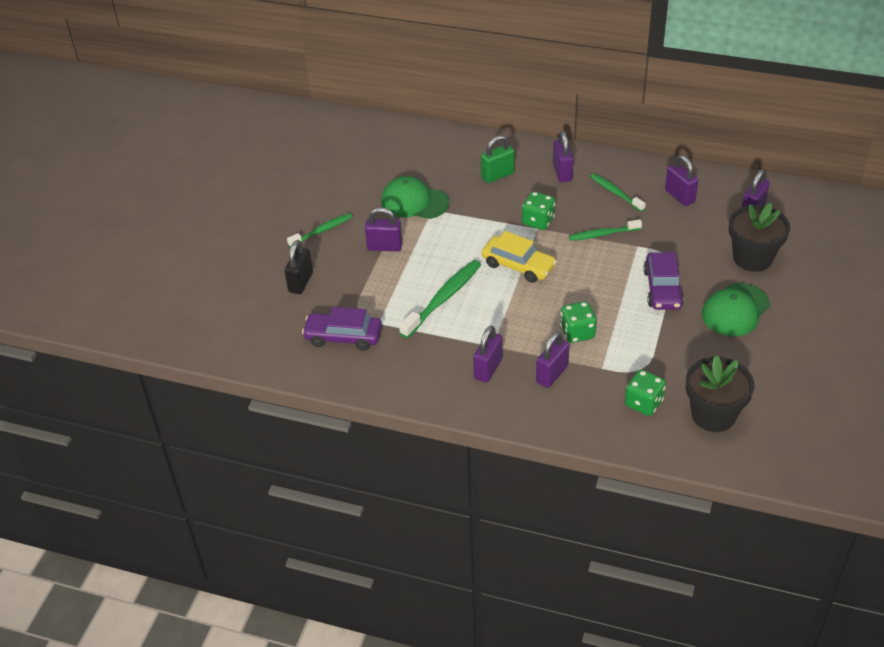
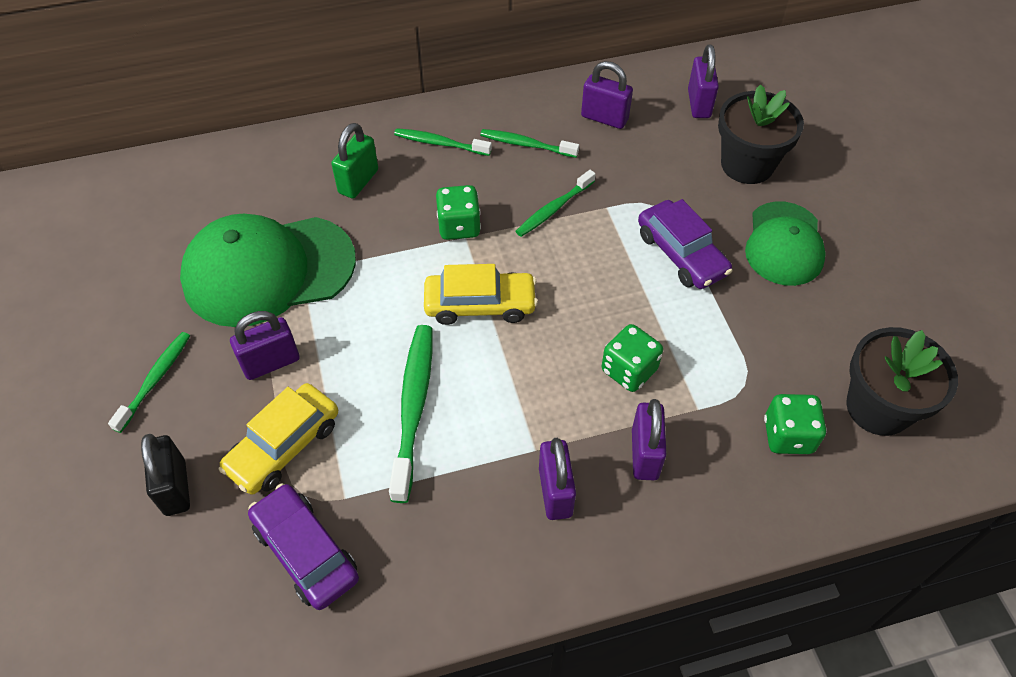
camera: 35 degrees left, 10 degrees up
(343, 337) = (306, 552): purple car -> purple car turned 75 degrees clockwise
(364, 287) = (284, 446): none -> yellow car
(414, 202) = (268, 270): green cap -> green cap, size x1.59
(562, 172) = (440, 143): purple padlock -> green toothbrush

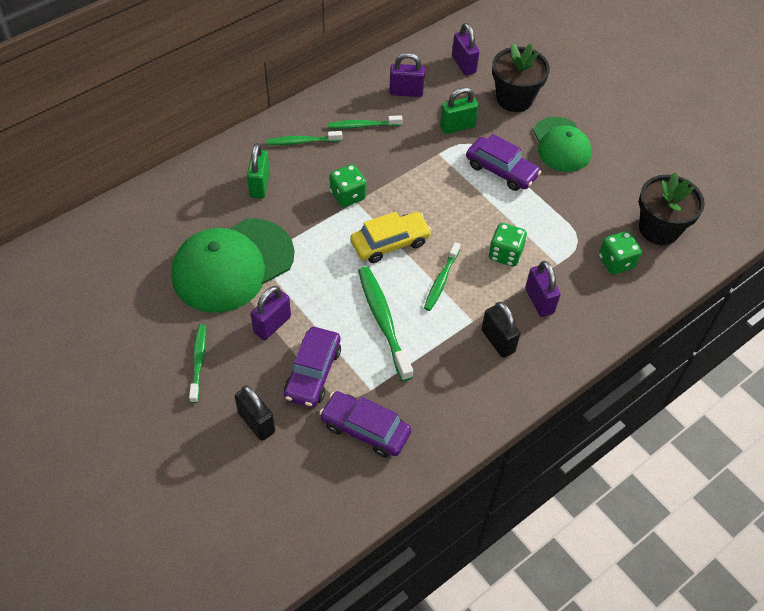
camera: 25 degrees left, 0 degrees up
(284, 446) = (312, 373): yellow car -> purple car
(554, 209) = (405, 165): green toothbrush -> green toothbrush (441, 281)
(555, 492) = (498, 341): purple padlock -> black padlock
(649, 179) = (457, 126): none -> green padlock

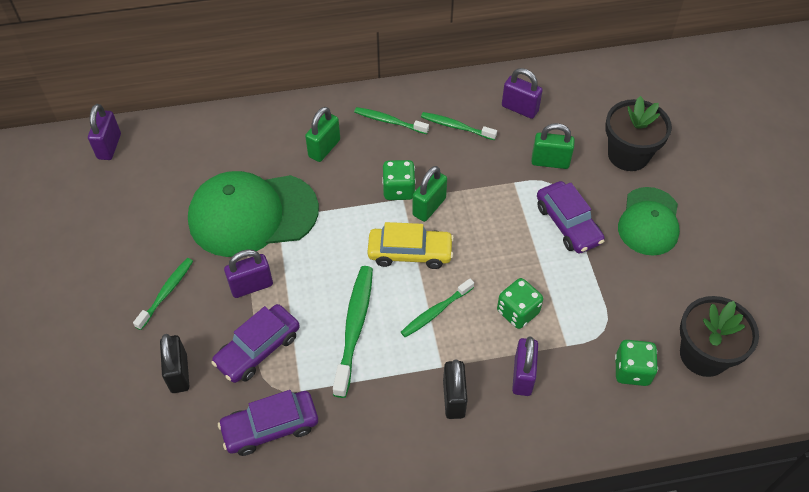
camera: 30 degrees right, 0 degrees up
(365, 429) = (270, 427): purple car -> purple car turned 75 degrees counterclockwise
(382, 199) = (429, 207): none -> green padlock
(463, 65) = (596, 101): purple padlock -> purple padlock (109, 146)

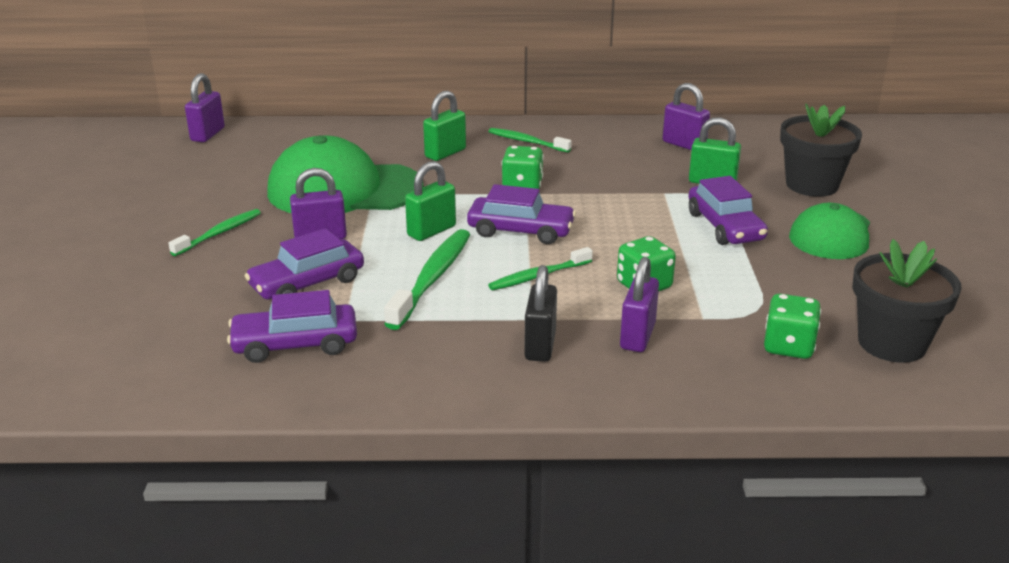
camera: 10 degrees right, 25 degrees down
(179, 373) = (204, 292): black padlock -> none
(410, 253) = (520, 231): yellow car -> purple car
(429, 207) = (555, 201): green padlock -> green padlock (431, 231)
(456, 127) = (604, 151): green toothbrush -> none

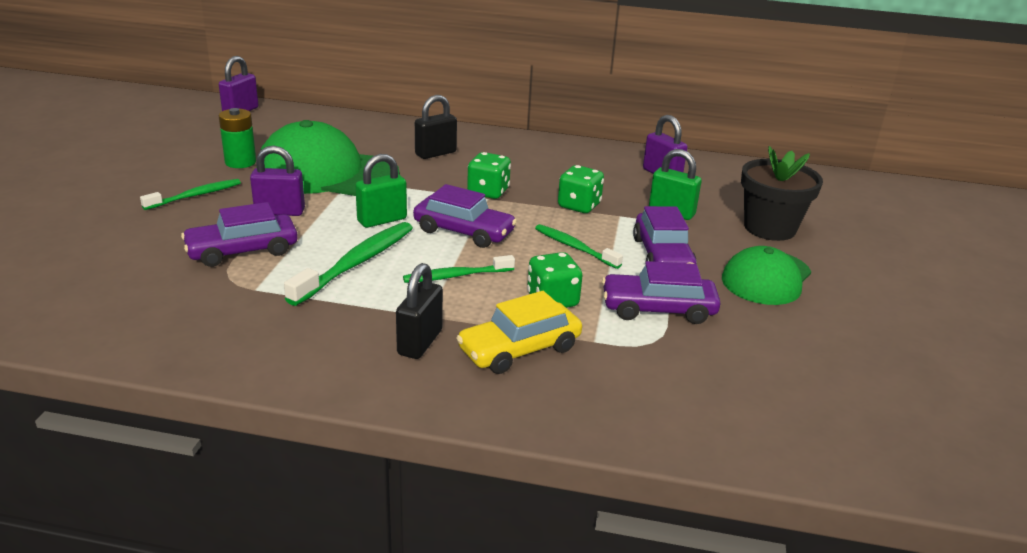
camera: 10 degrees right, 0 degrees up
(244, 191) = (240, 162): none -> green battery
(295, 344) = (196, 304): purple car -> purple car (658, 309)
(445, 153) = (435, 153): green padlock -> black padlock
(527, 142) = (515, 153): green toothbrush -> green toothbrush (574, 247)
(637, 336) = (519, 349): purple padlock -> yellow car
(788, 347) = (666, 384): green dice -> green dice (579, 206)
(892, 343) = (777, 398): black flower pot -> none

